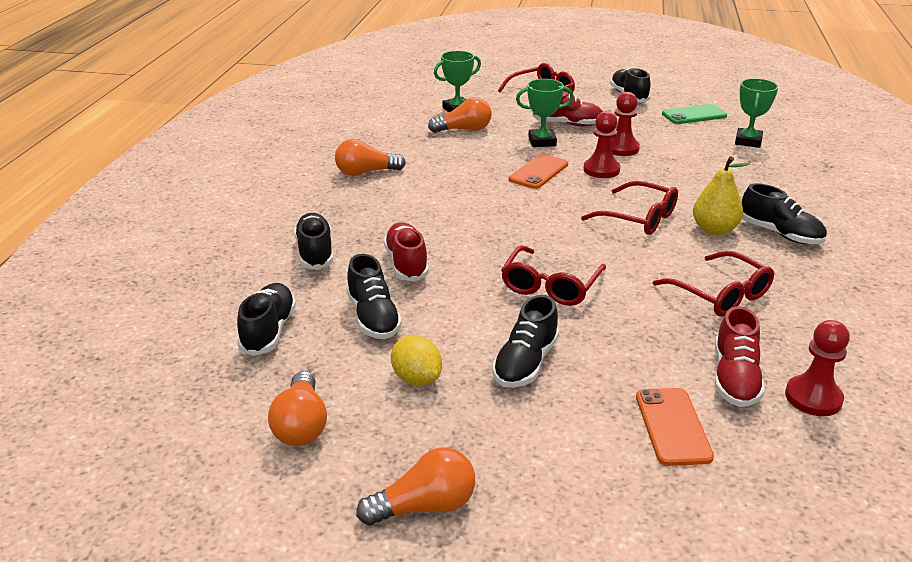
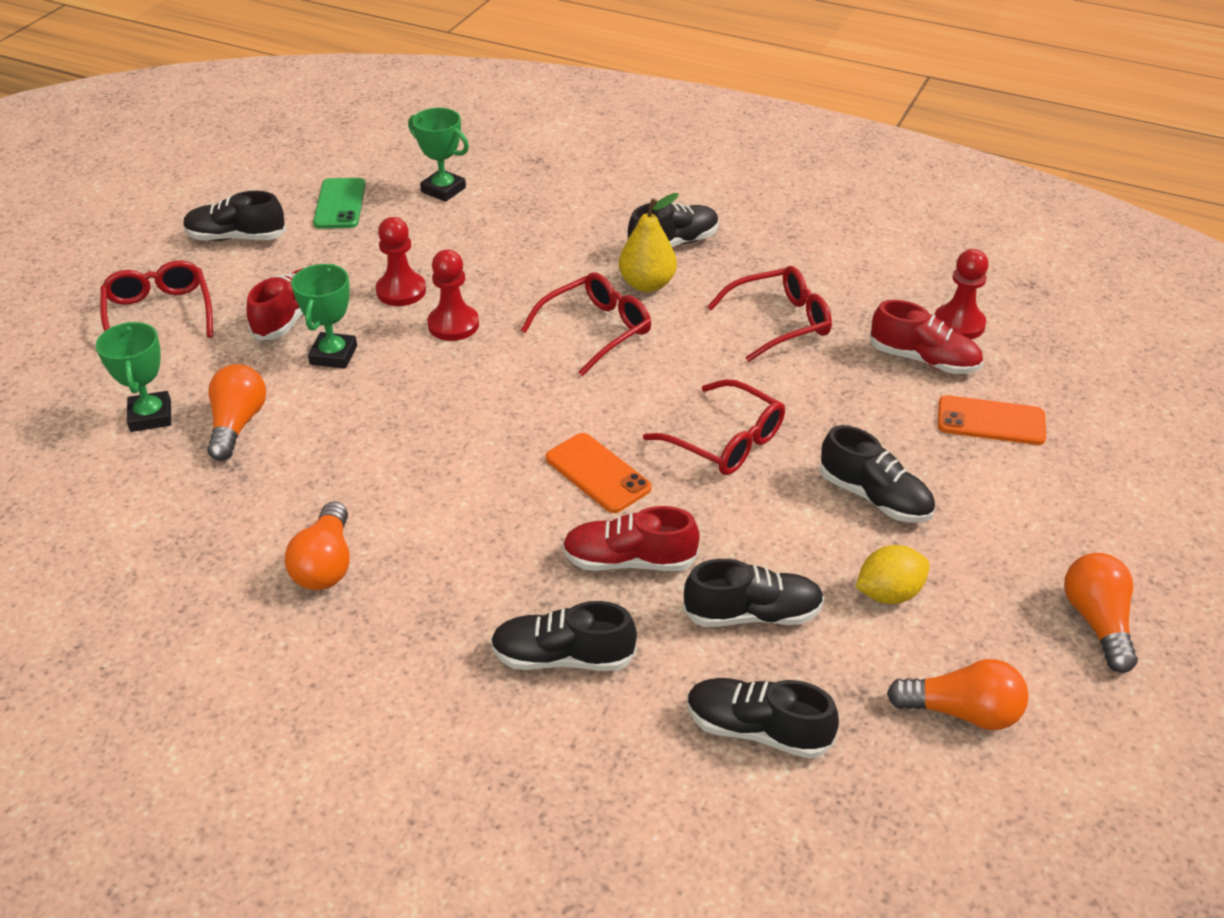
camera: 75 degrees left, 10 degrees up
(538, 172) = (428, 381): orange phone -> orange phone (598, 473)

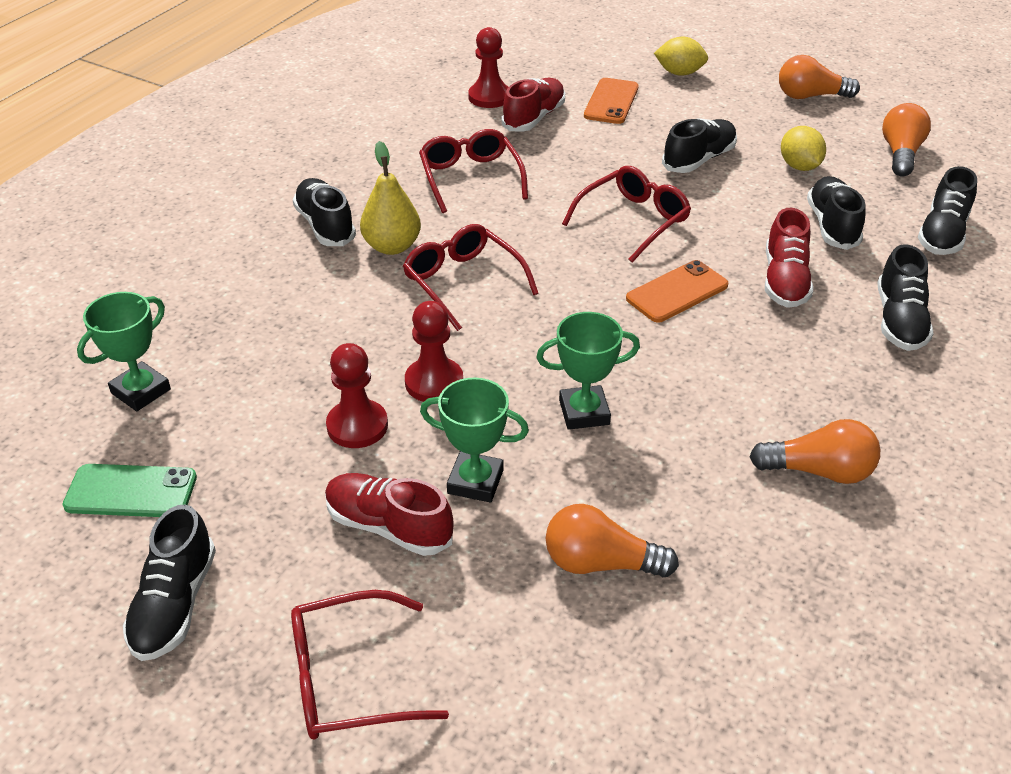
camera: 85 degrees left, 0 degrees up
(150, 416) = (581, 657): green trophy -> green trophy (584, 412)
(1101, 484) = (679, 73): none -> yellow lemon

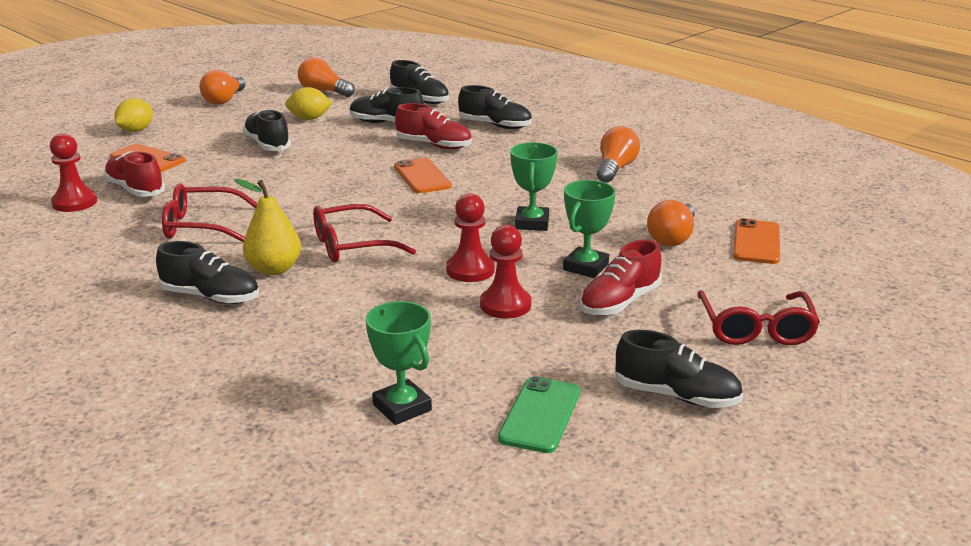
camera: 75 degrees left, 15 degrees down
(325, 225) = (211, 297): black shoe -> black shoe turned 150 degrees counterclockwise
(626, 669) = (756, 242): none -> orange phone
(633, 221) = (325, 177): red glasses -> none

